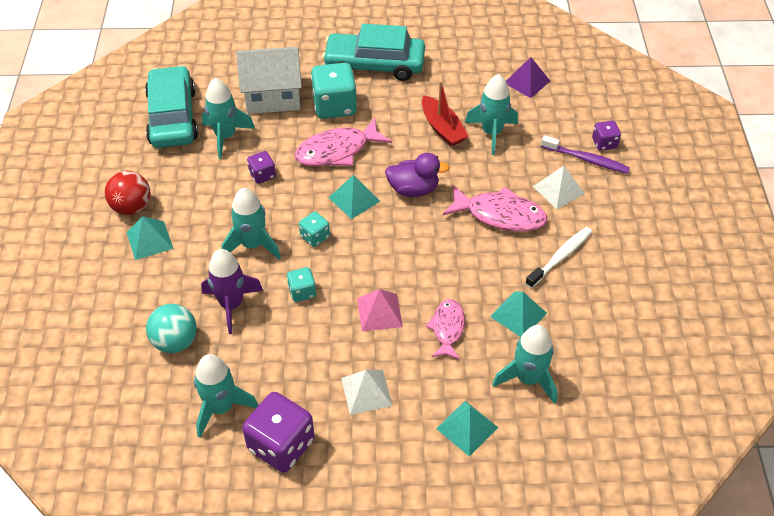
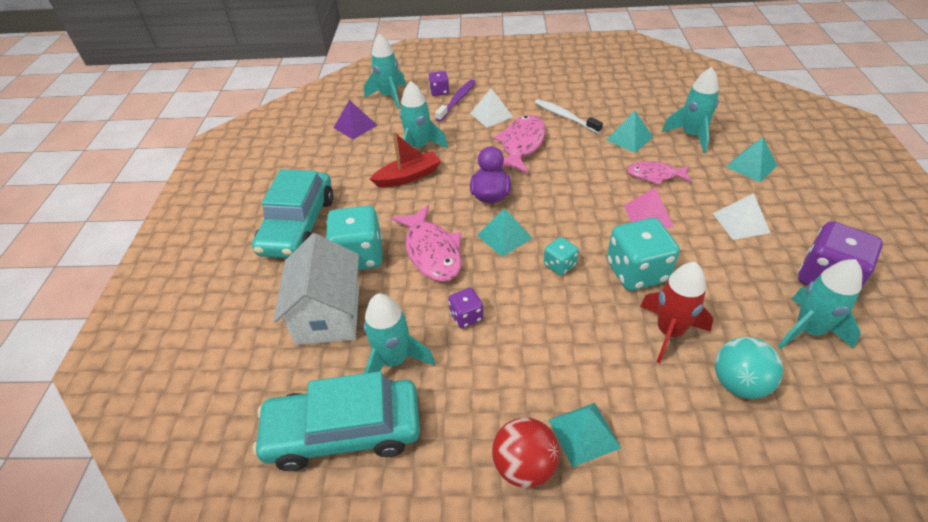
camera: 85 degrees left, 5 degrees down
(232, 305) = (669, 331): purple rocket -> red rocket
(253, 245) = (578, 318): turquoise rocket -> turquoise rocket (389, 96)
(302, 292) = (636, 272): turquoise dice -> turquoise dice, size x1.93

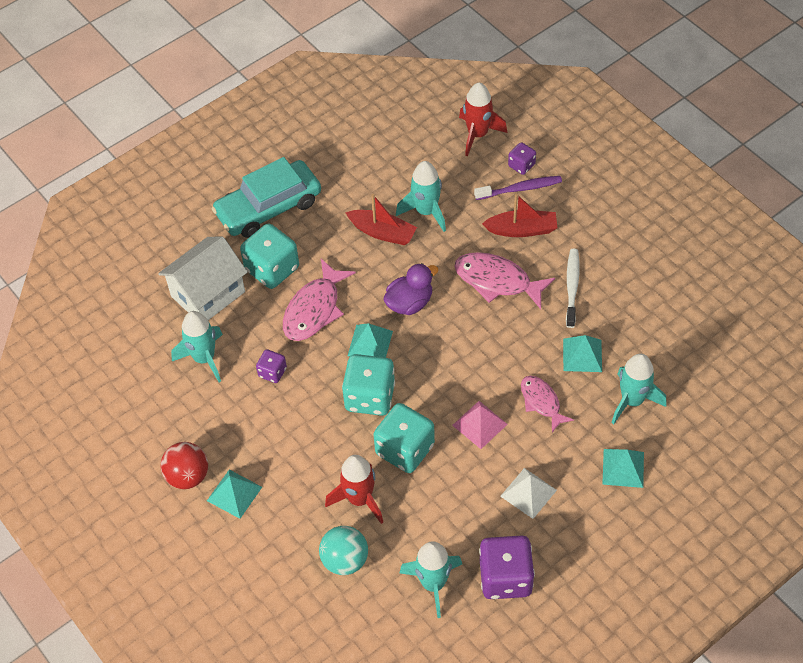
camera: 50 degrees right, 10 degrees up
(344, 431) = (136, 371): turquoise car -> none
(355, 126) = (412, 145): purple pyramid -> none
(389, 96) = (478, 134): turquoise rocket -> red rocket
(491, 115) = (522, 229): white pyramid -> red boat
(521, 145) = (497, 281): pink fish -> pink fish turned 135 degrees counterclockwise
(559, 265) = (370, 397): turquoise dice -> turquoise dice, size x1.93

